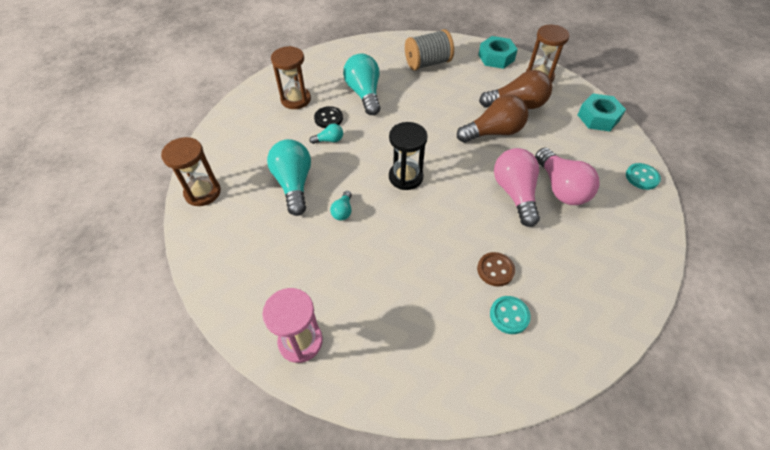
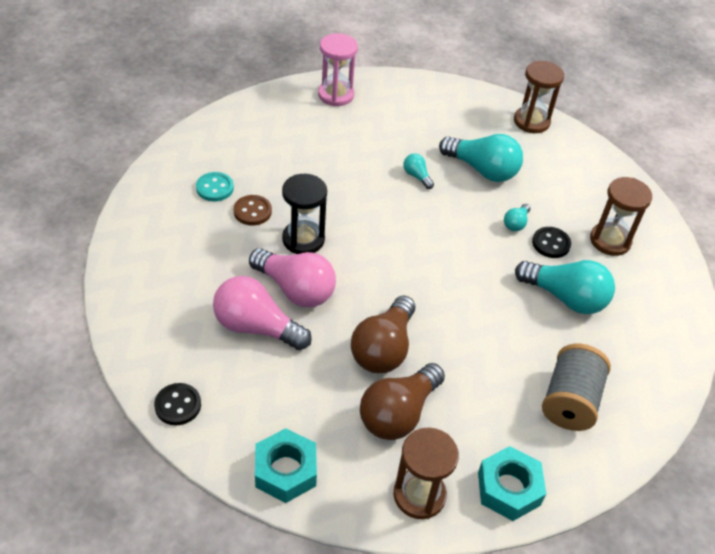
camera: 130 degrees right, 5 degrees down
(405, 177) = (407, 237): black hourglass -> black hourglass (303, 239)
(642, 177) = (178, 405): turquoise button -> black button

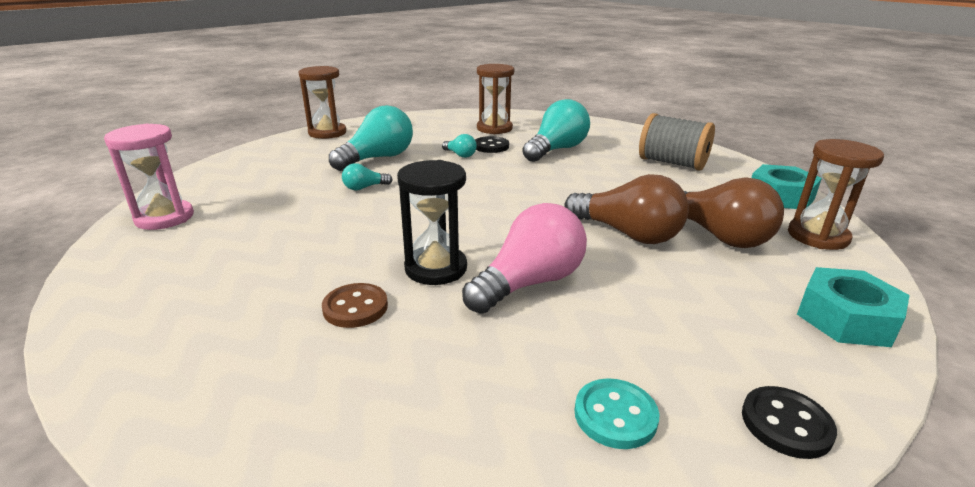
camera: 75 degrees left, 20 degrees down
(215, 188) = (271, 344): turquoise button -> turquoise button (615, 415)
(256, 327) = (601, 323): pink light bulb -> none

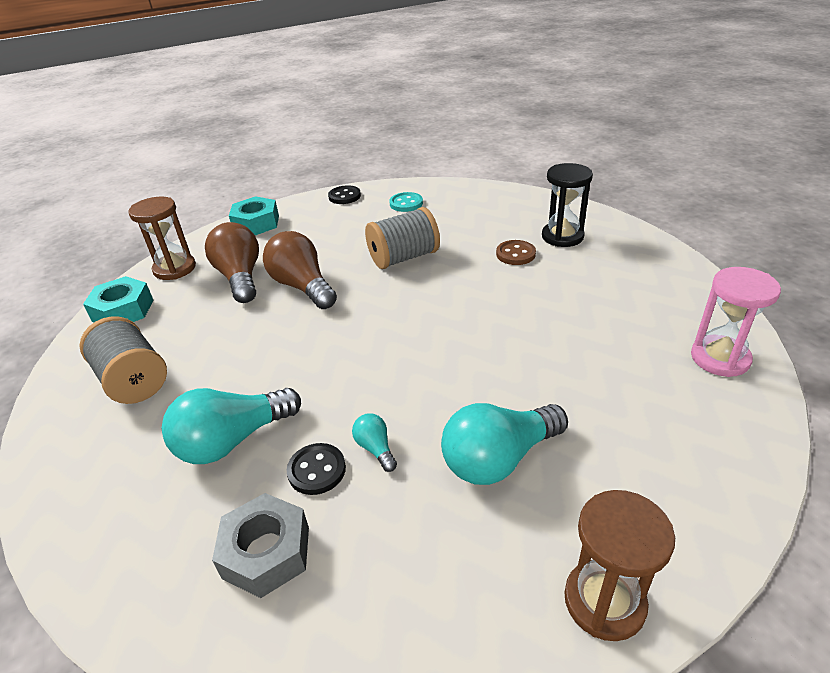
camera: 160 degrees left, 10 degrees up
(364, 188) = (516, 382): turquoise light bulb -> none
(436, 268) = (460, 274): black hourglass -> black hourglass (562, 236)
(494, 128) = (266, 552): brown hourglass -> grey nut
(529, 283) = (403, 258): pink light bulb -> grey spool

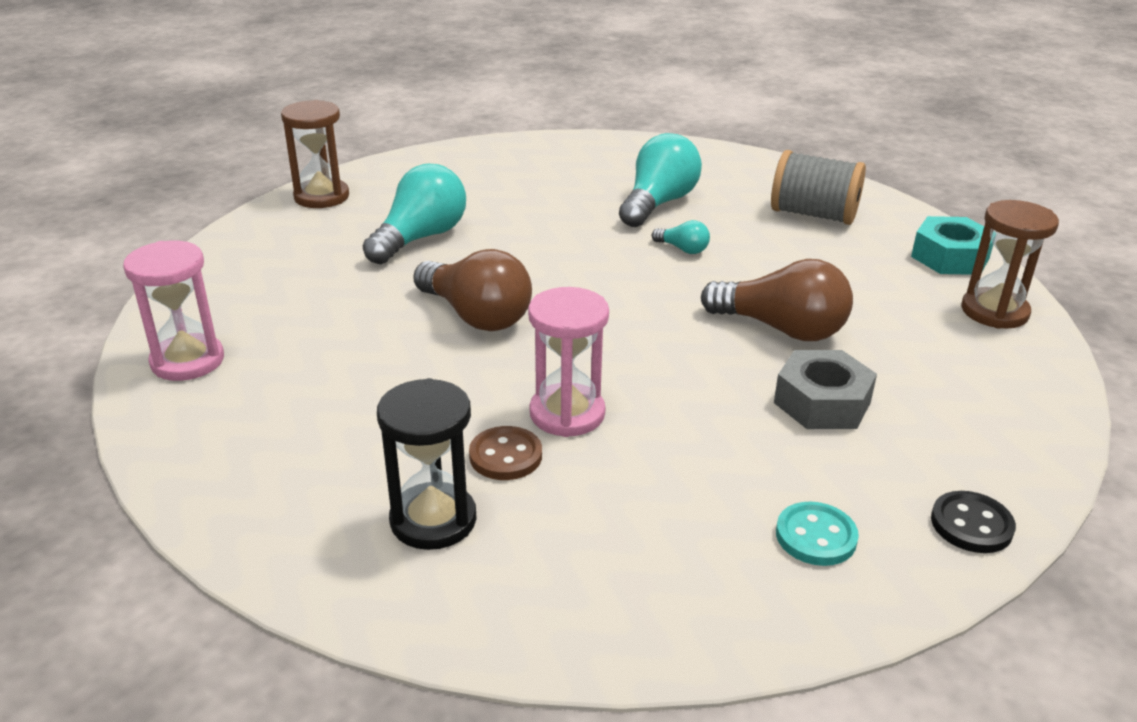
camera: 150 degrees right, 5 degrees down
(240, 277) = (884, 321): brown light bulb -> brown light bulb (476, 316)
(256, 223) = (1024, 411): turquoise nut -> none
(266, 552) = (560, 170): grey nut -> grey nut (822, 402)
(317, 470) = (567, 204): black button -> none
(375, 448) = (531, 223): turquoise light bulb -> turquoise light bulb (683, 249)
(403, 258) = (688, 405): grey spool -> none
(470, 267) = (567, 413): none -> pink hourglass

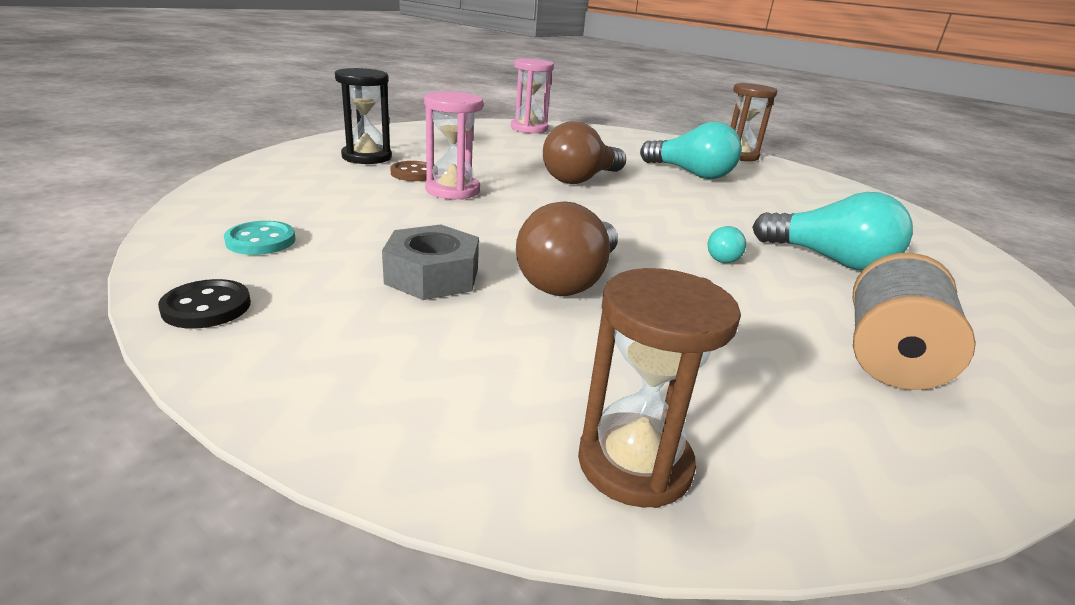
camera: 90 degrees right, 5 degrees down
(950, 257) = (825, 468): turquoise nut -> none

